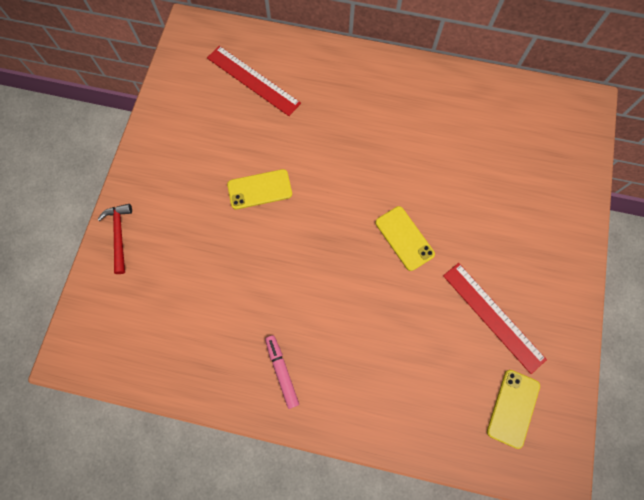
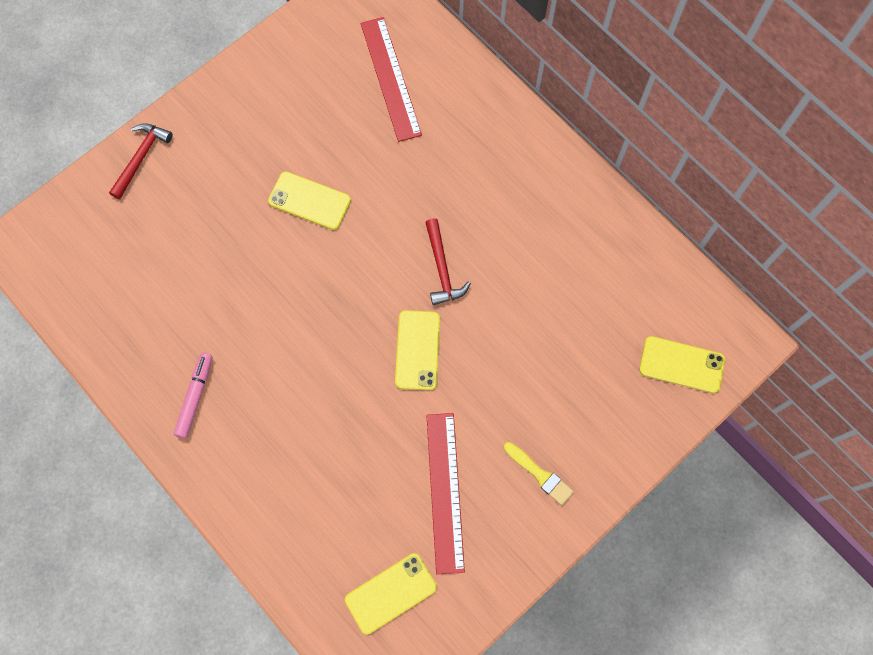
camera: 35 degrees right, 0 degrees up
(379, 177) = (442, 269): none -> red hammer
(540, 264) = (540, 474): none -> yellow brush
(565, 141) = (681, 364): none -> yellow phone

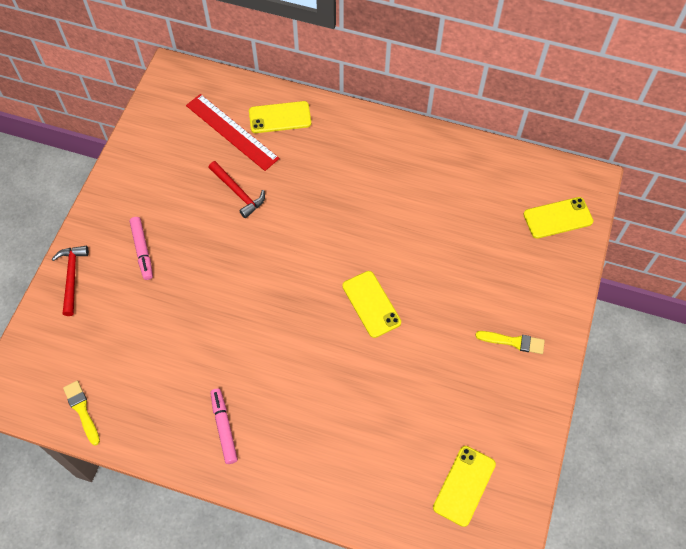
camera: 30 degrees left, 10 degrees down
(75, 303) = (82, 410): none -> yellow brush
(224, 165) = (142, 250): none -> pink marker
(309, 201) = (224, 242): yellow phone -> yellow phone (280, 117)
(442, 269) = (352, 240): red hammer -> red hammer (238, 193)
(445, 492) = (455, 391): red ruler -> none

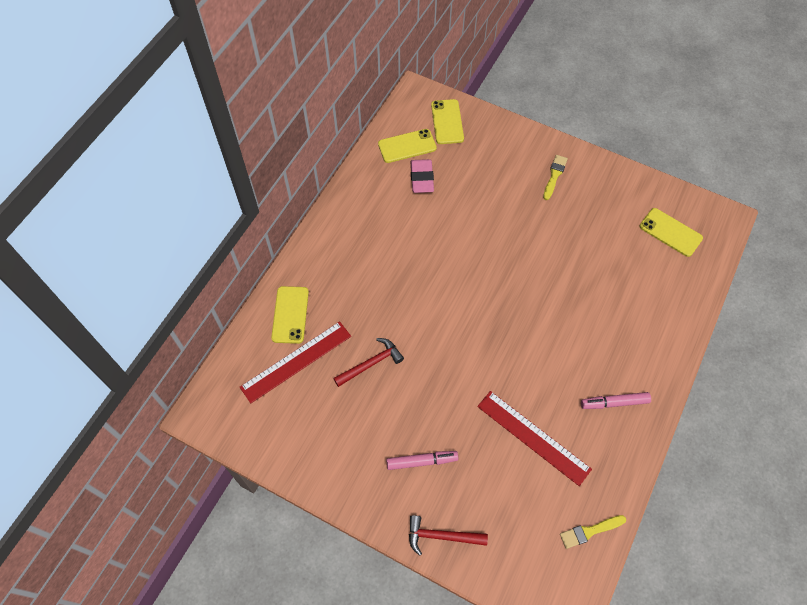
camera: 80 degrees left, 0 degrees up
(176, 348) = (533, 437): none -> red ruler
(371, 304) = (508, 269): yellow phone -> yellow phone (407, 146)
(470, 204) = (422, 178): none -> pink eraser

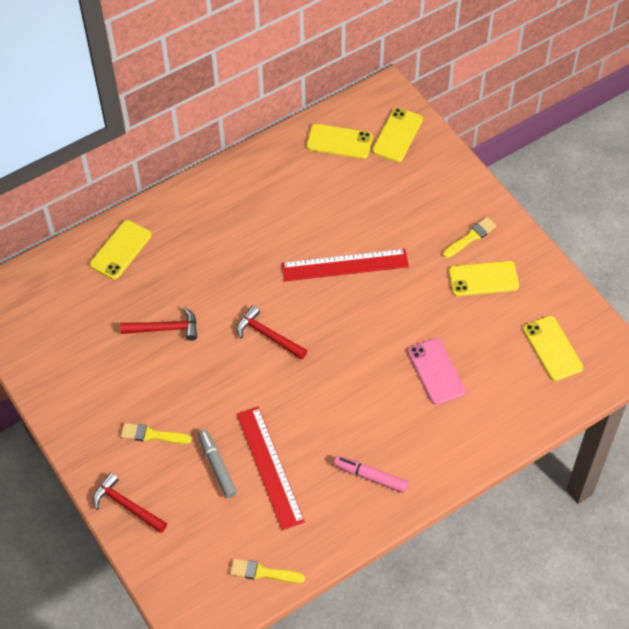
camera: 30 degrees right, 5 degrees down
(296, 361) = (99, 293): red ruler -> red ruler (345, 265)
(421, 461) = (152, 435): pink marker -> yellow brush
(422, 178) = (332, 180): pink eraser -> none
(457, 327) = (268, 335): none -> red hammer
(492, 460) = (217, 466): none -> grey marker
(585, 203) = (483, 279): none -> yellow phone
(602, 292) = (436, 371): none -> pink phone

